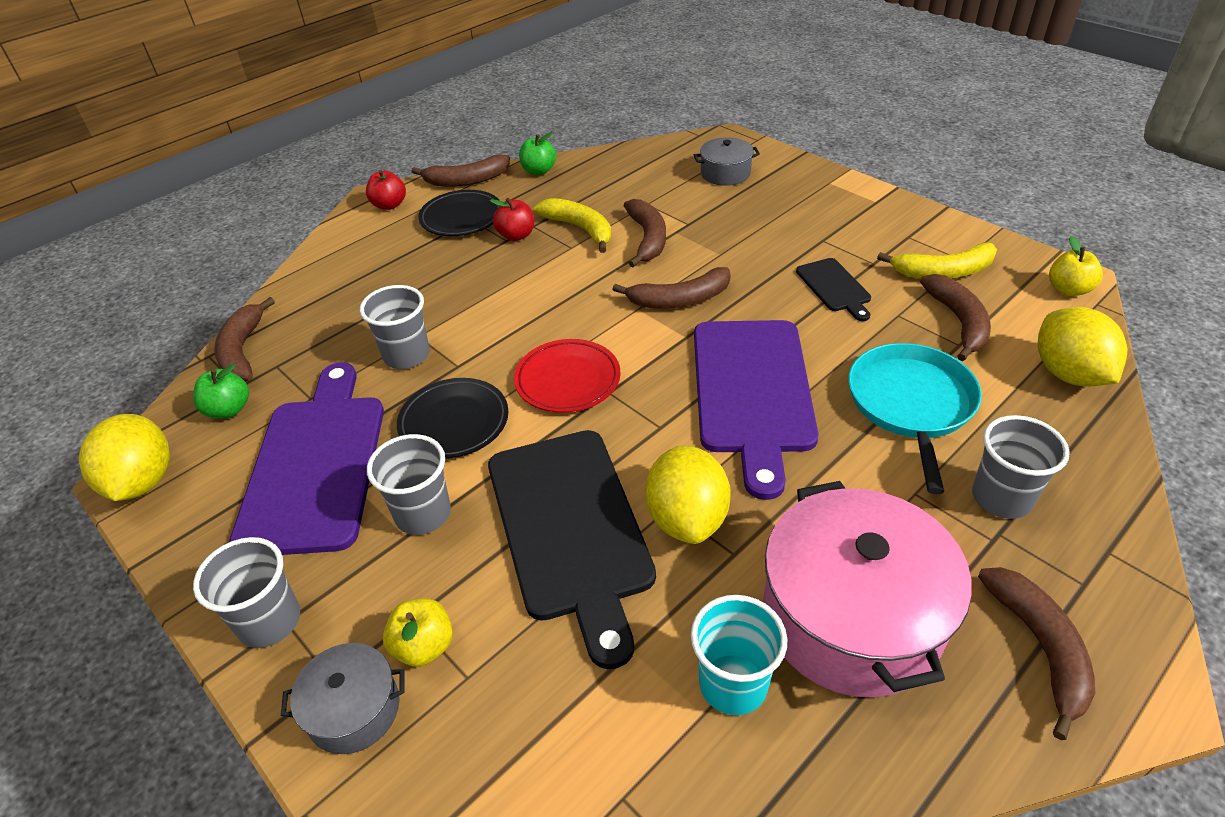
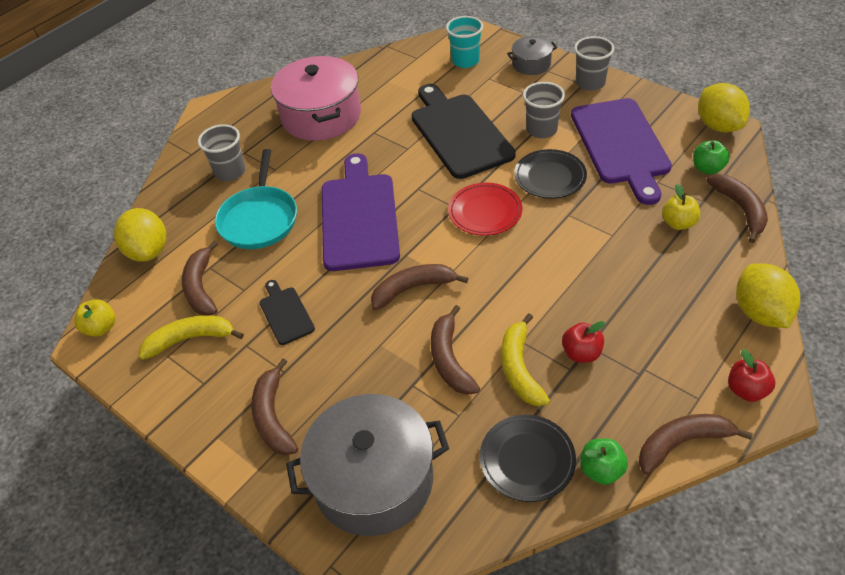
camera: 175 degrees right, 5 degrees up
(406, 355) = (610, 218): grey cup -> none
(424, 646) = (512, 84): yellow apple -> yellow apple (678, 223)
(461, 218) = (652, 375): black plate -> black plate (527, 460)
(580, 229) = (519, 368): yellow banana -> yellow banana turned 45 degrees clockwise
(687, 518) = (398, 144): yellow lemon -> yellow lemon (760, 312)
(725, 173) = (373, 480): grey pot -> grey pot, size x2.02
(733, 684) = (375, 90): turquoise cup -> turquoise cup (465, 61)
(1040, 648) = (243, 115): brown banana -> brown banana (273, 416)

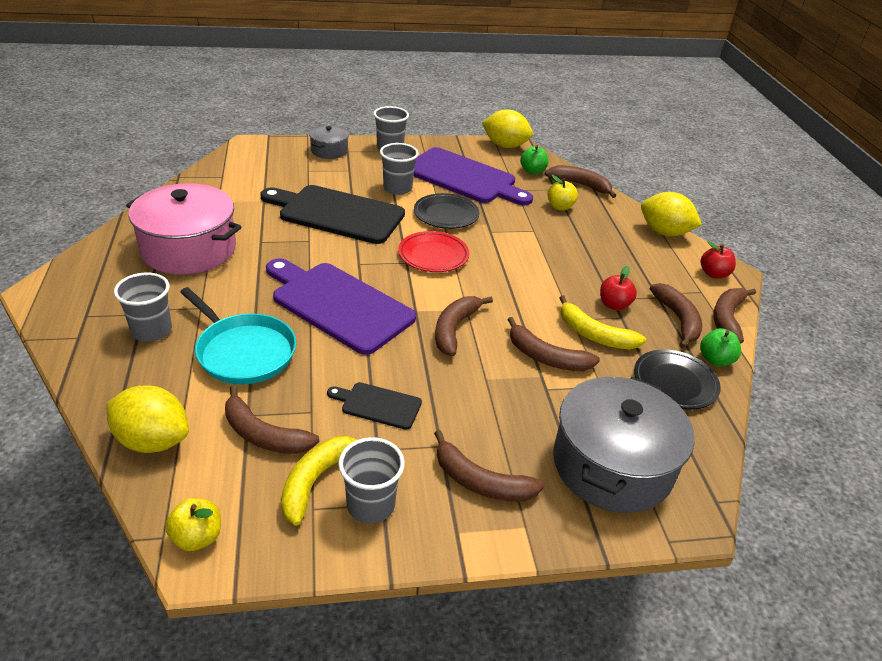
camera: 55 degrees left, 10 degrees down
(196, 379) = (370, 505): none -> grey cup
(465, 61) = (270, 165): turquoise cup -> none
(624, 409) = (678, 320): none -> brown banana

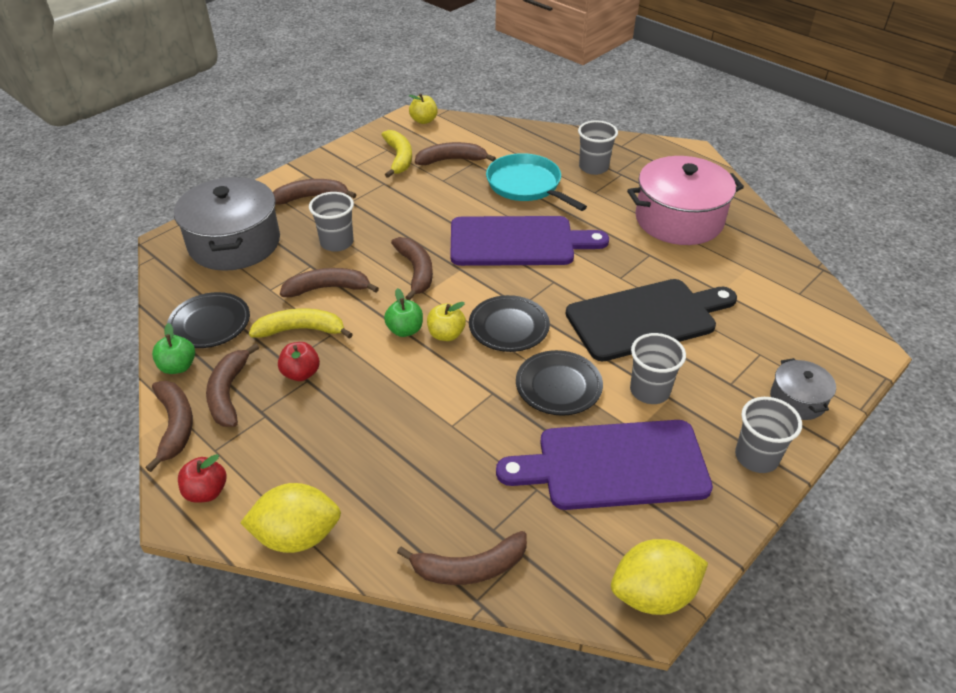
camera: 145 degrees right, 5 degrees up
(153, 440) = (499, 134): yellow lemon -> none
(243, 351) = (526, 185): turquoise pan -> turquoise pan turned 45 degrees clockwise
(370, 505) = (360, 163): grey cup -> grey cup (337, 242)
(378, 405) = (410, 201): black cutting board -> none
(433, 255) = (509, 327): red plate -> black plate
(532, 171) = (556, 552): green apple -> green apple (405, 330)
(560, 207) = (457, 492): yellow apple -> yellow apple (446, 334)
(678, 320) = (228, 393): brown banana -> brown banana turned 45 degrees clockwise

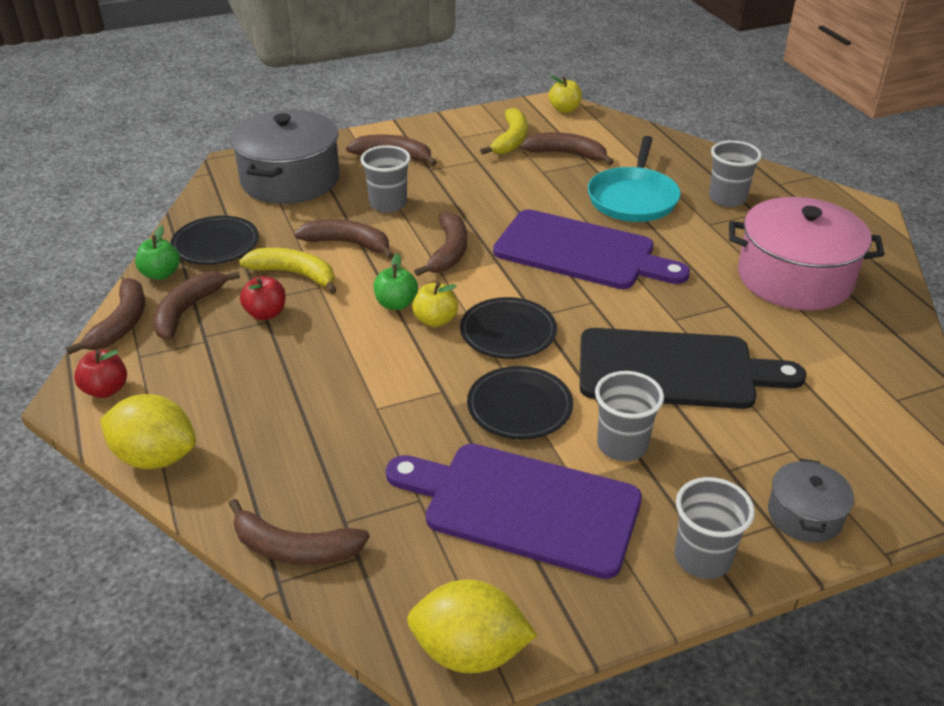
camera: 25 degrees right, 5 degrees down
(526, 185) = (633, 198): turquoise pan -> turquoise pan turned 150 degrees counterclockwise

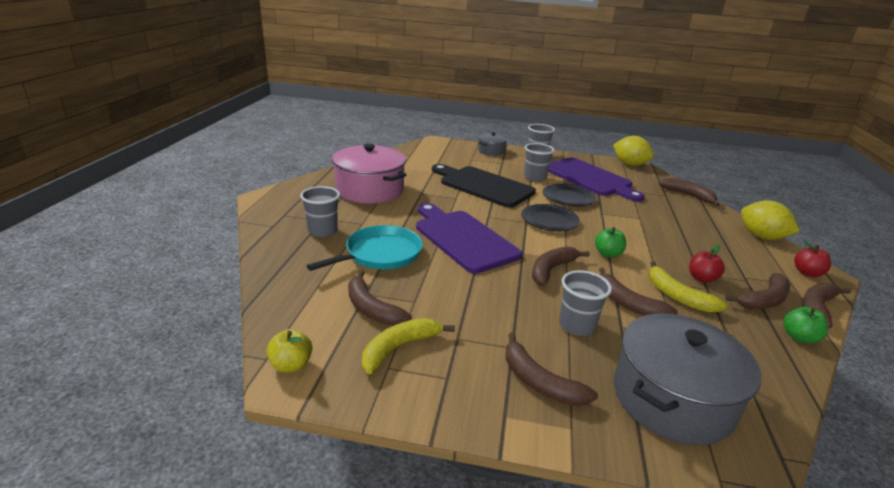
camera: 150 degrees left, 10 degrees down
(216, 245) = (752, 347): black plate -> none
(435, 320) = (587, 238): yellow apple -> none

